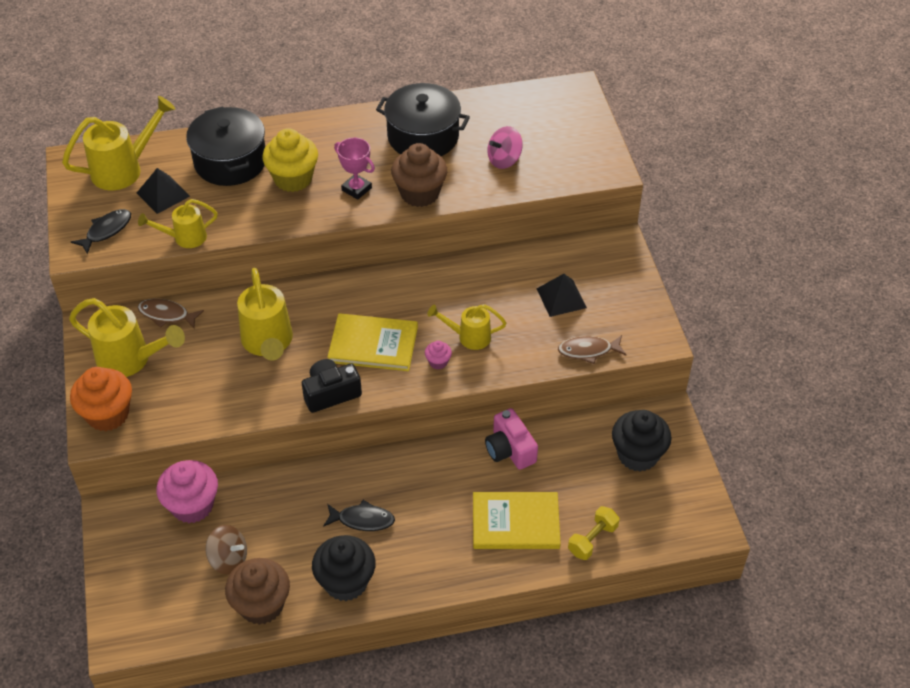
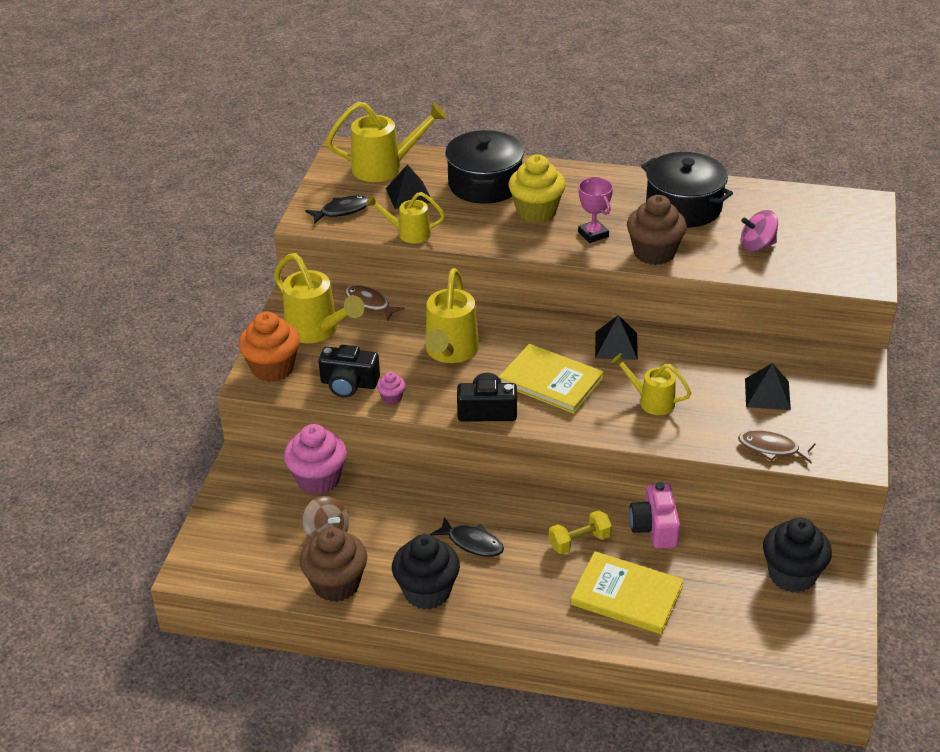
camera: 25 degrees right, 10 degrees down
(190, 407) = (349, 384): none -> black camera
(413, 289) = (616, 345): none -> black pyramid
(438, 362) = (608, 414): pink cupcake -> pink cupcake (391, 398)
(592, 540) = (701, 638): yellow dumbbell -> yellow dumbbell (579, 541)

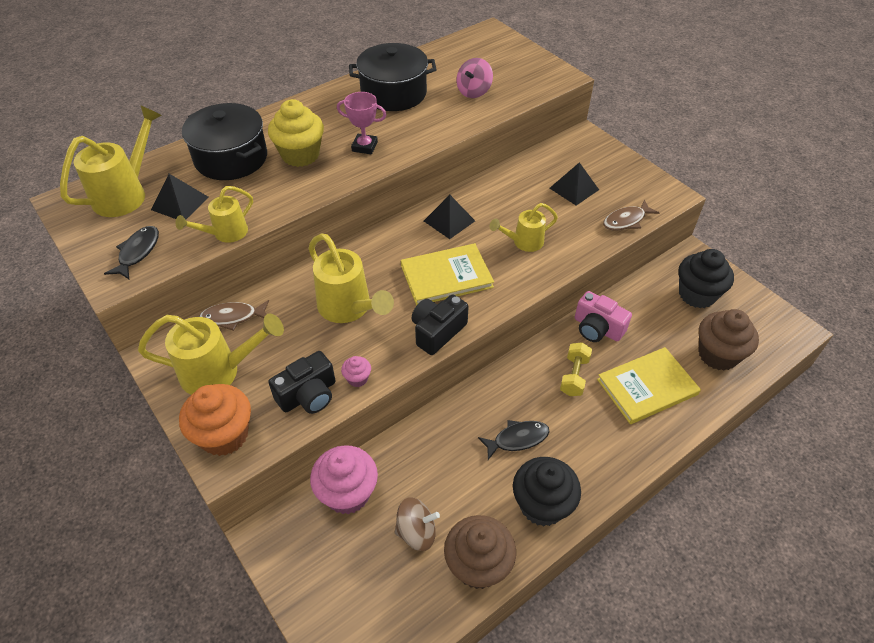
camera: 50 degrees left, 10 degrees up
(654, 253) = (422, 134): brown cupcake -> brown cupcake (718, 355)

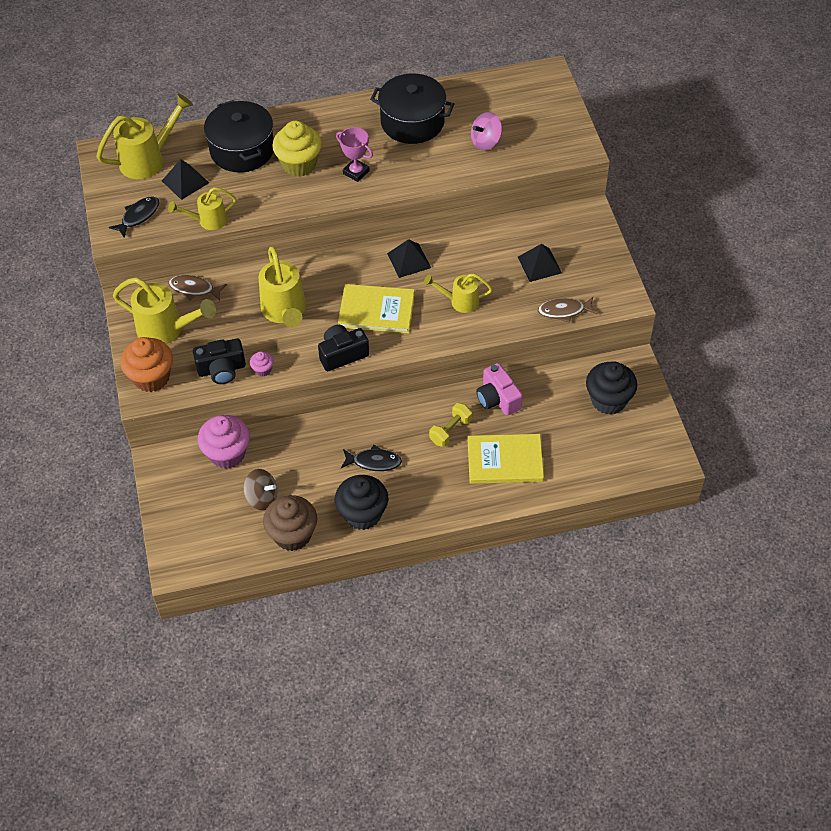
camera: 25 degrees right, 5 degrees up
(718, 355) = (585, 457): brown cupcake -> none

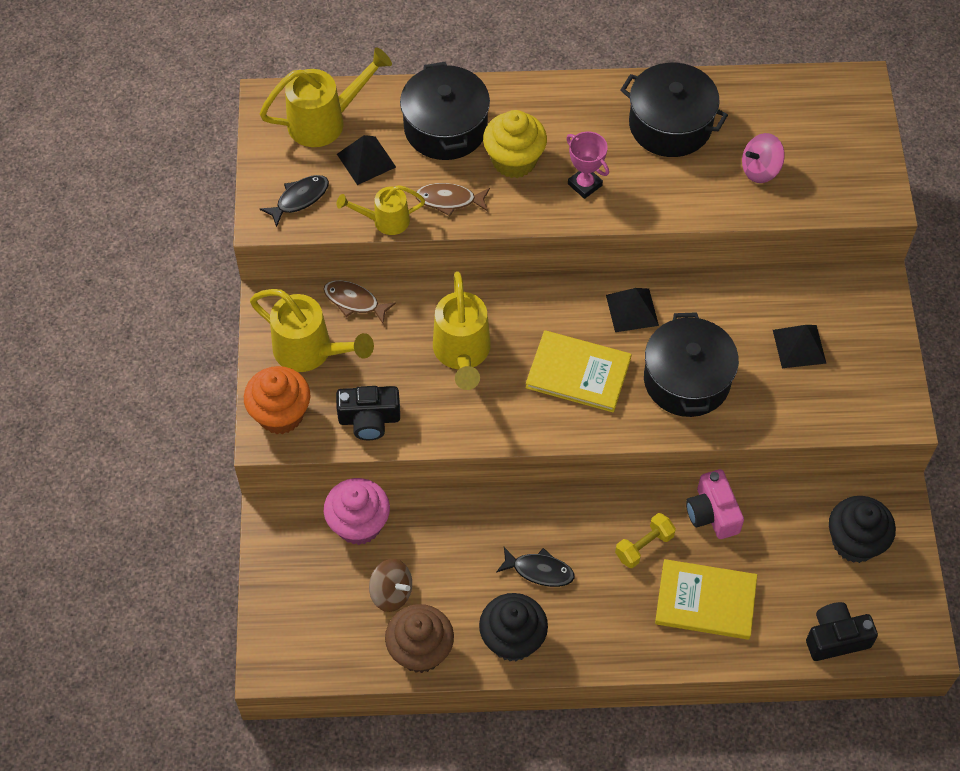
camera: 10 degrees right, 5 degrees up
(263, 370) = (420, 429): pink cupcake -> none
(342, 354) = (524, 426): black camera -> black camera (836, 638)
(460, 301) = (687, 380): yellow watering can -> black pot
(564, 311) = (819, 418): brown fish -> brown fish (449, 200)

